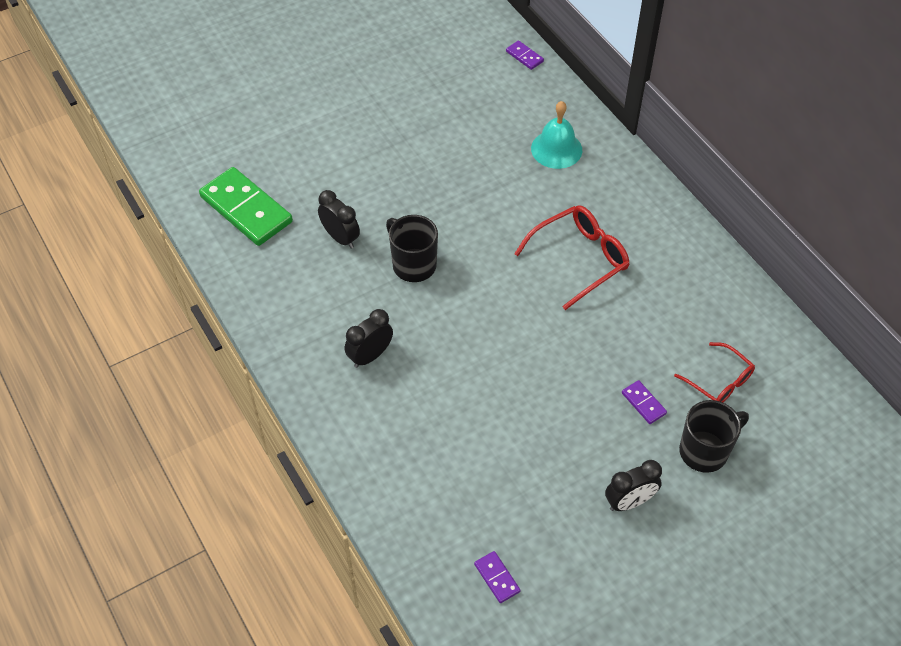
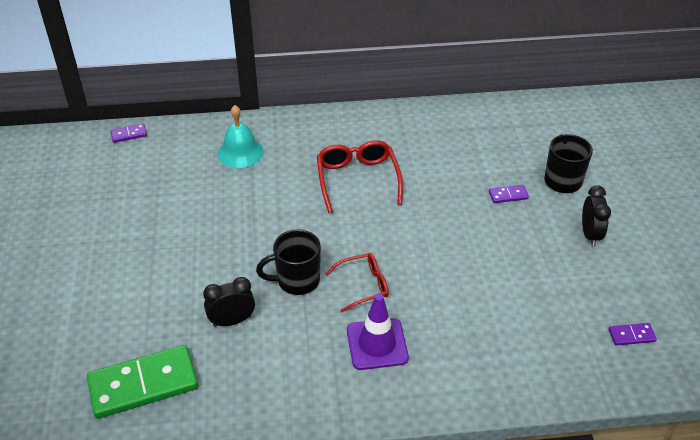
camera: 65 degrees left, 10 degrees down
(370, 356) = (377, 344): black clock -> purple traffic cone
(719, 381) = (507, 151): red glasses -> red glasses (363, 285)

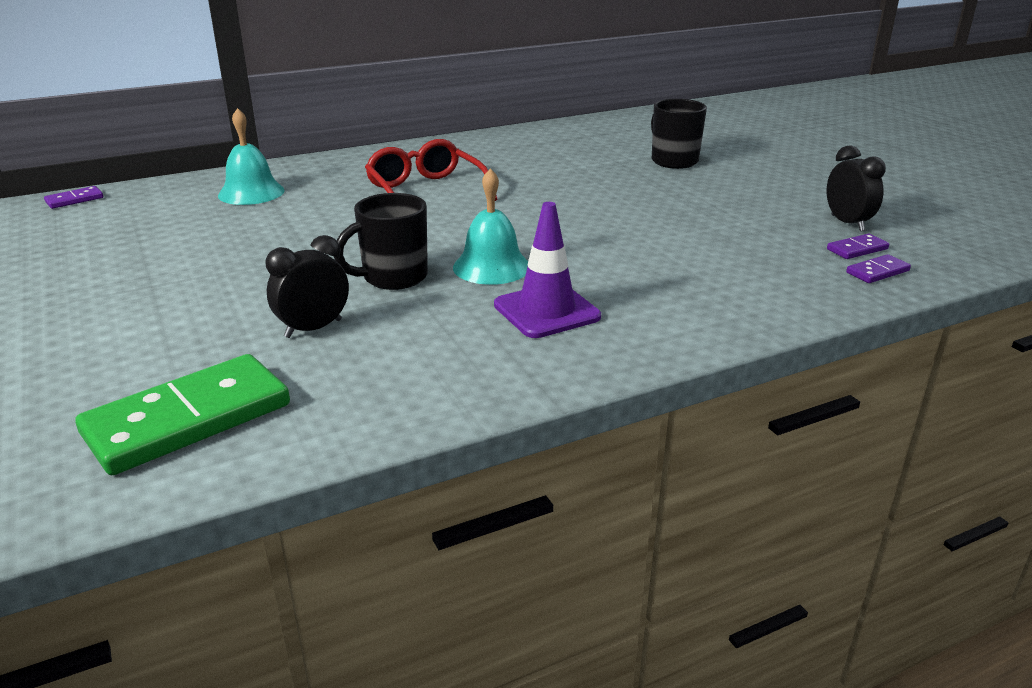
camera: 20 degrees left, 15 degrees down
(363, 285) = (491, 267): red glasses -> turquoise bell
(508, 195) = (621, 178): purple domino -> purple domino (877, 272)
(590, 234) = (738, 190): black clock -> black clock (847, 223)

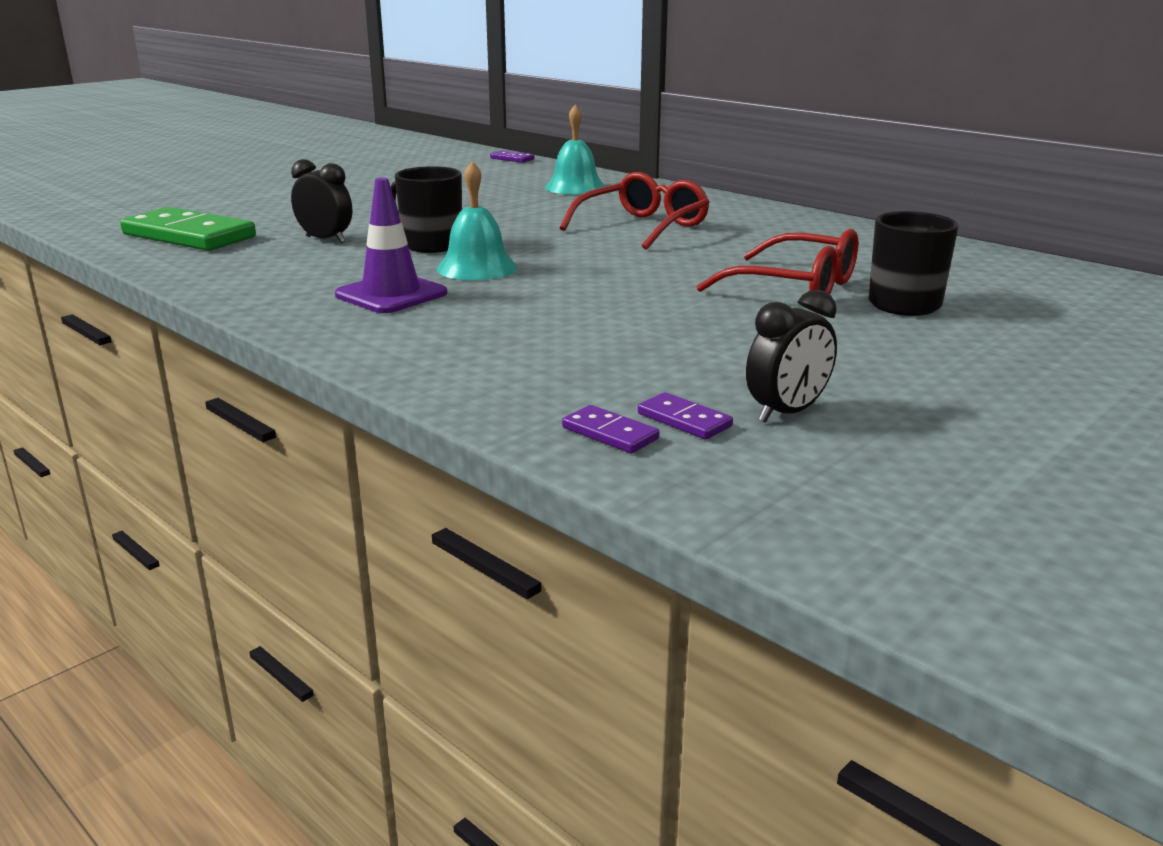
camera: 70 degrees right, 5 degrees down
(622, 178) = (796, 287): none -> red glasses

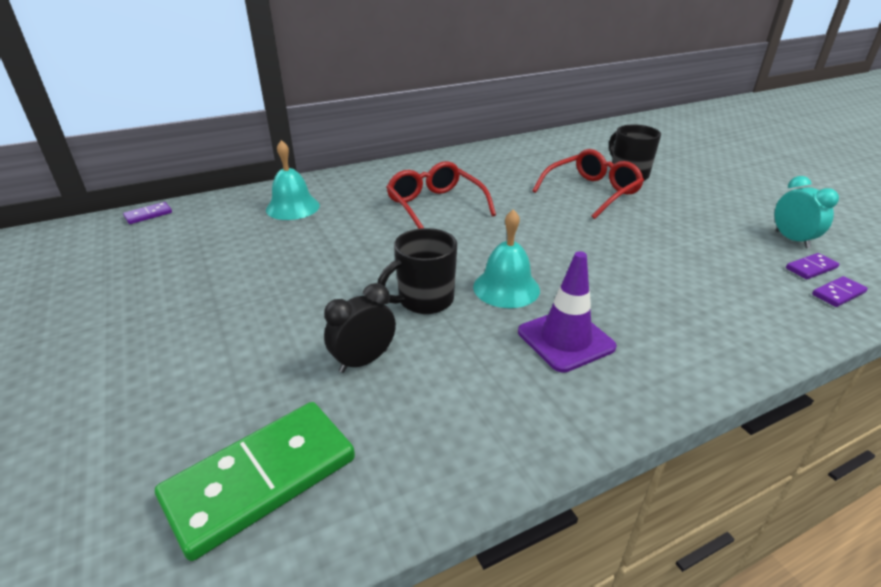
camera: 70 degrees left, 10 degrees up
(787, 413) = (792, 239): black clock -> turquoise clock

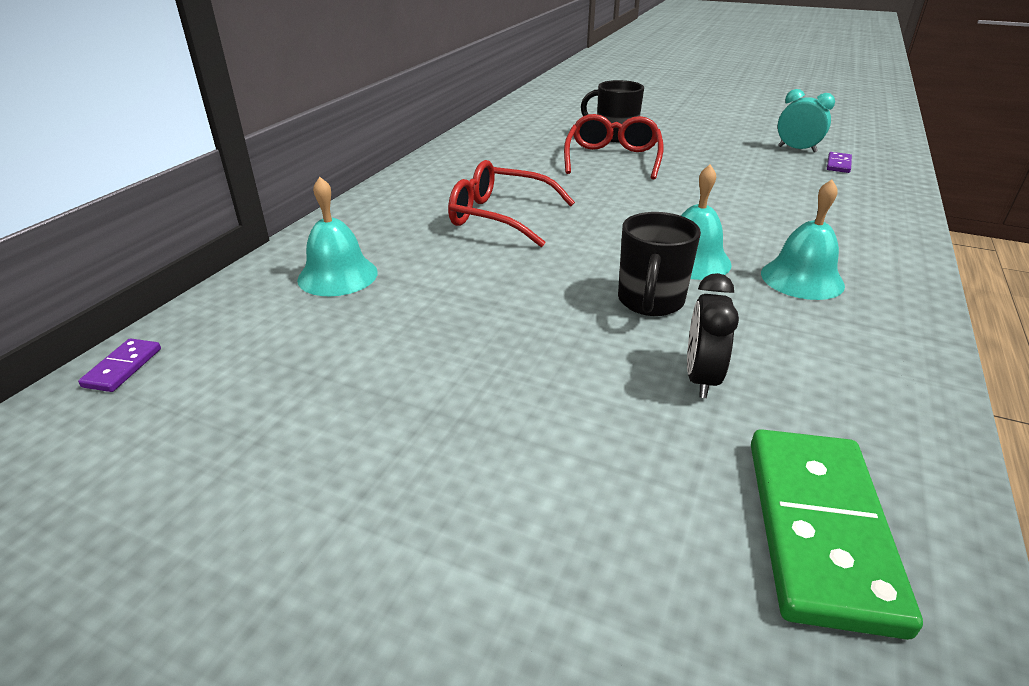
camera: 40 degrees left, 0 degrees up
(565, 339) = (802, 279): purple traffic cone -> turquoise bell
(838, 294) = (877, 175): purple domino -> none

